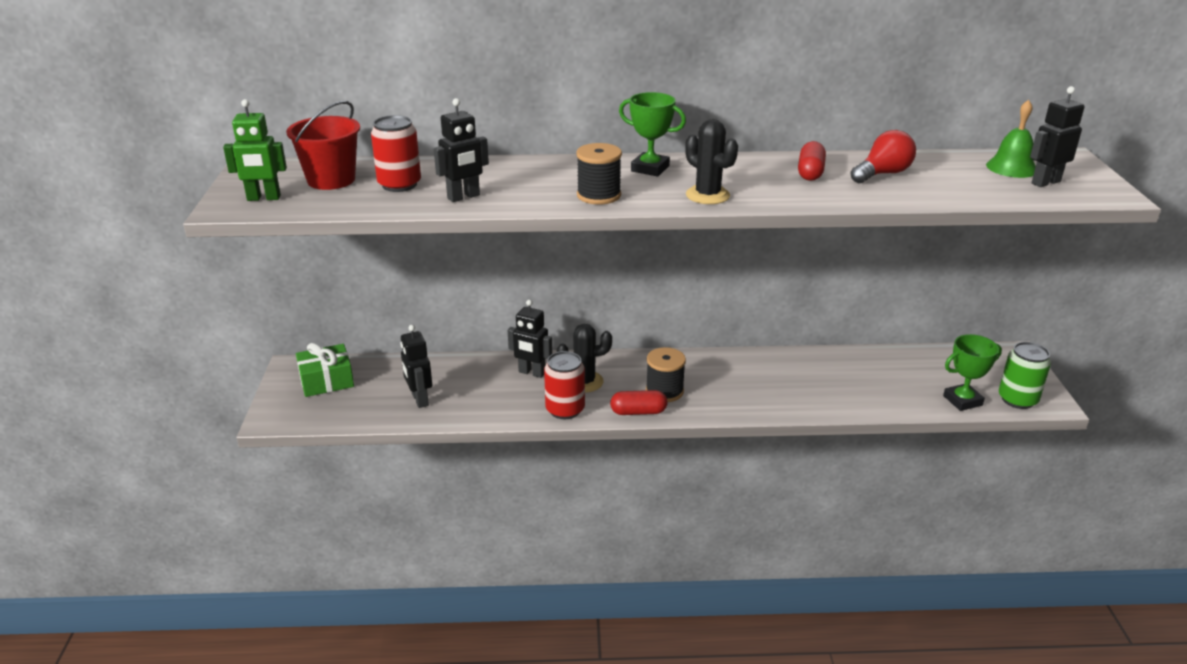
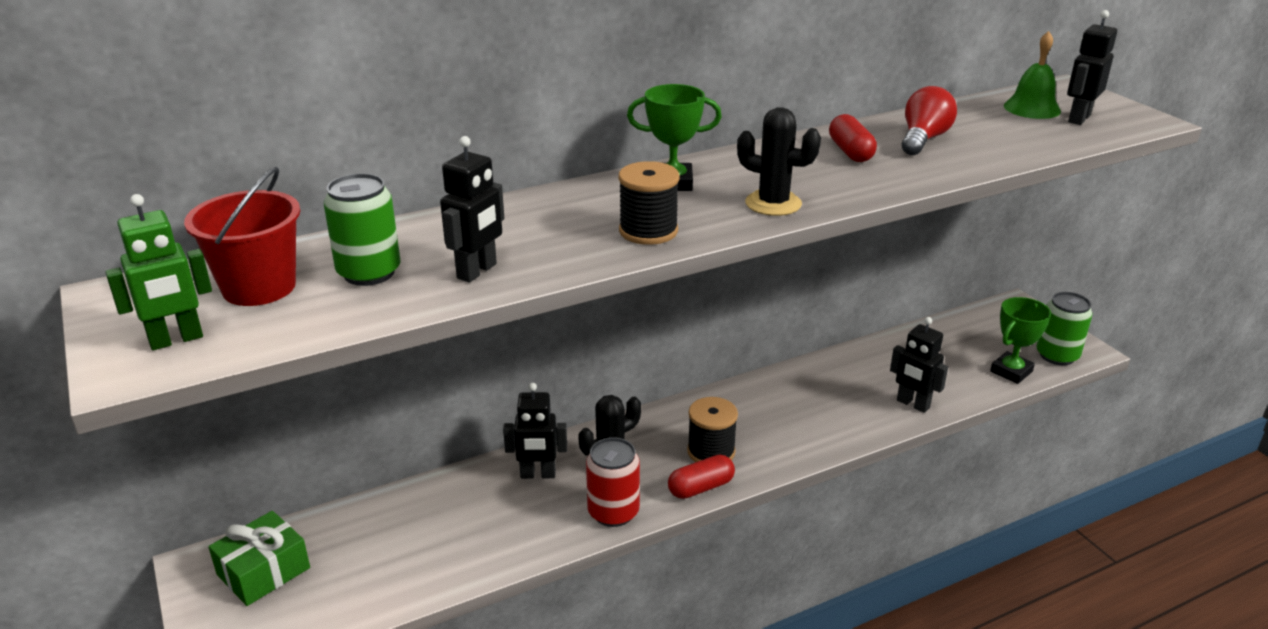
camera: 25 degrees left, 0 degrees up
(399, 185) = (369, 273): red can -> green can
(419, 400) = (416, 558): black robot -> black robot (912, 404)

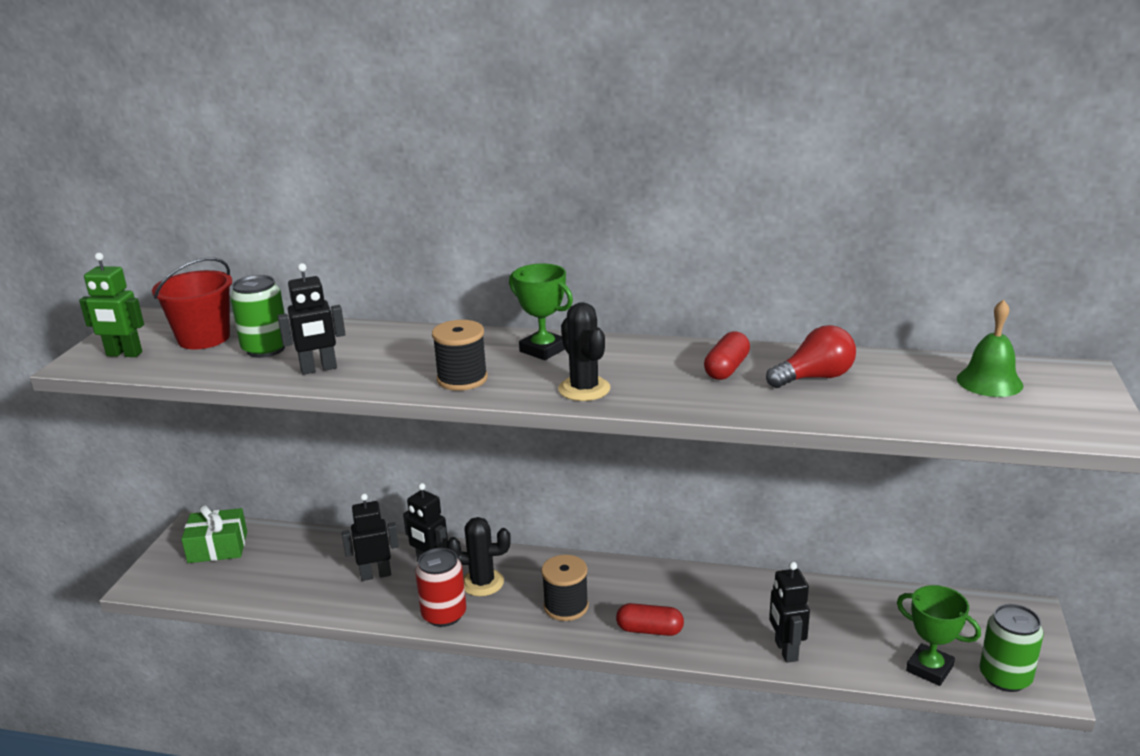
camera: 40 degrees right, 5 degrees down
(700, 487) = (524, 629): red capsule -> red capsule (649, 630)
(1011, 371) = (929, 669): green trophy -> green trophy turned 45 degrees clockwise
(1078, 118) = (1022, 406): black robot -> black robot (375, 575)

